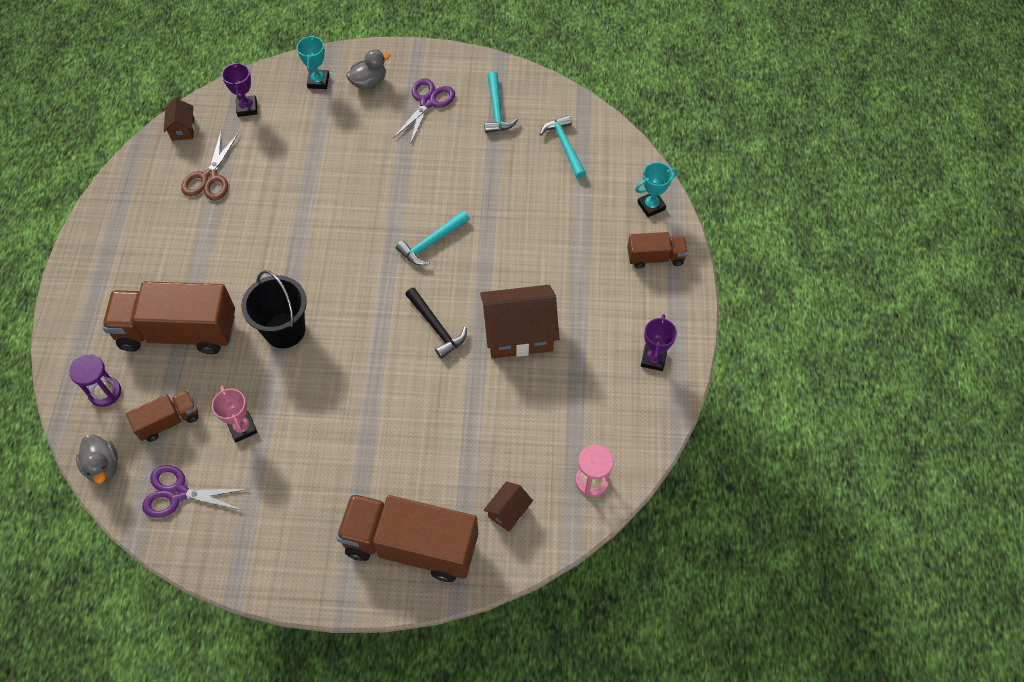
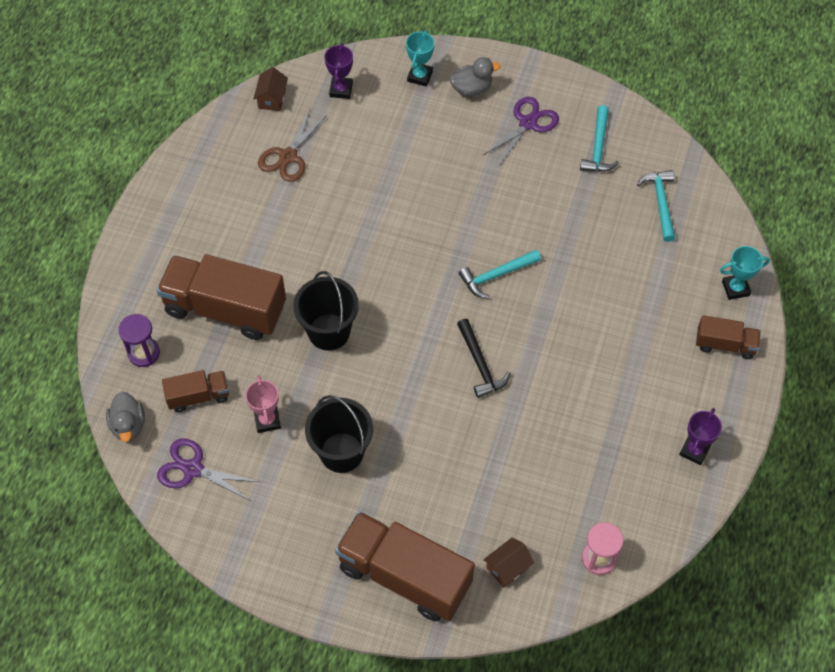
camera: 15 degrees right, 0 degrees up
(322, 441) = (341, 452): none -> black bucket
(519, 333) = (562, 391): brown house -> none

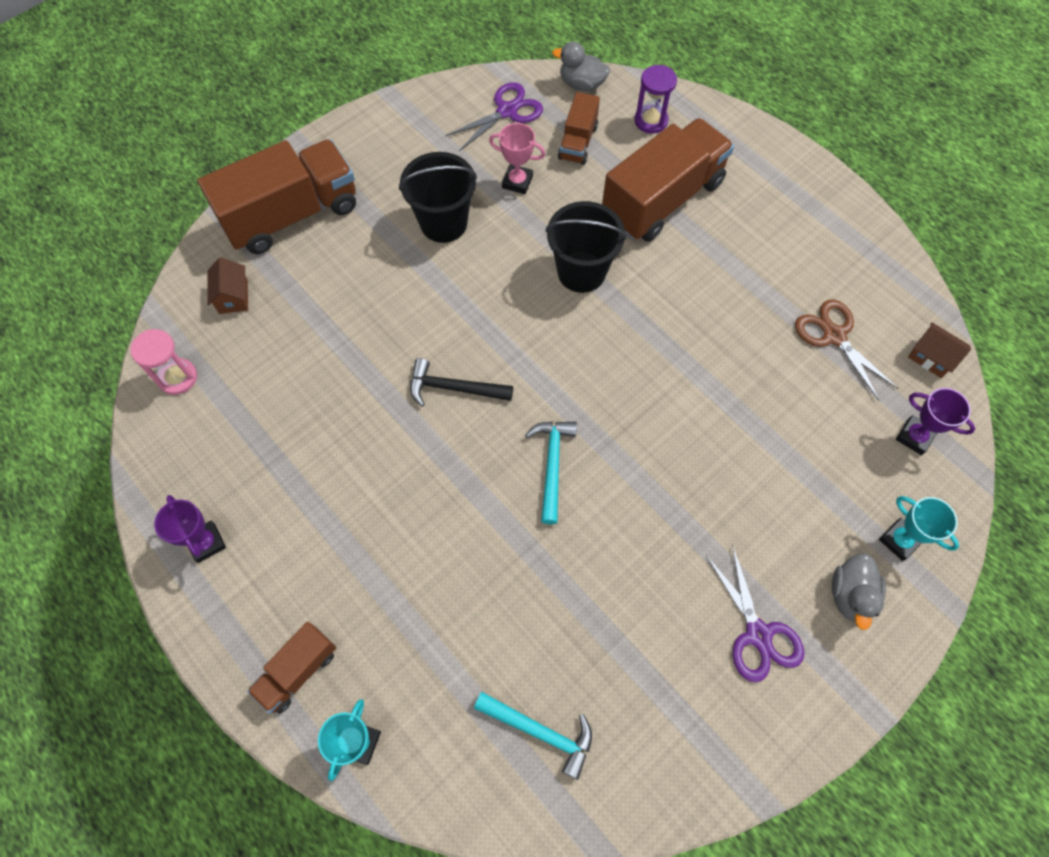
camera: 120 degrees right, 5 degrees up
(598, 147) = (673, 705): turquoise hammer -> none

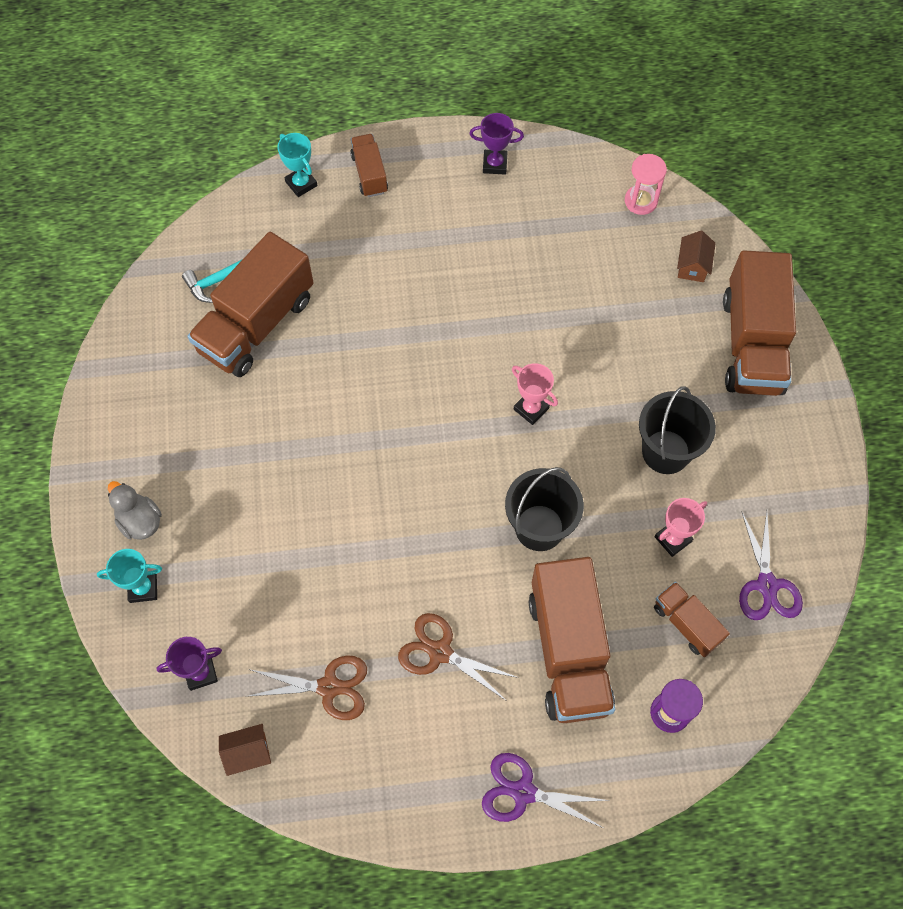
camera: 125 degrees right, 0 degrees up
(233, 297) = (692, 266): brown house -> brown house turned 75 degrees clockwise
(454, 388) = (500, 368): black hammer -> none
(477, 340) = (531, 409): none -> pink trophy
(552, 465) = (388, 394): turquoise hammer -> none
(570, 649) = (257, 324): none -> brown truck
(581, 84) = (760, 679): grey duck -> none
(738, 279) = (440, 652): none -> brown scissors
(758, 634) = (169, 441): purple scissors -> purple scissors (523, 792)

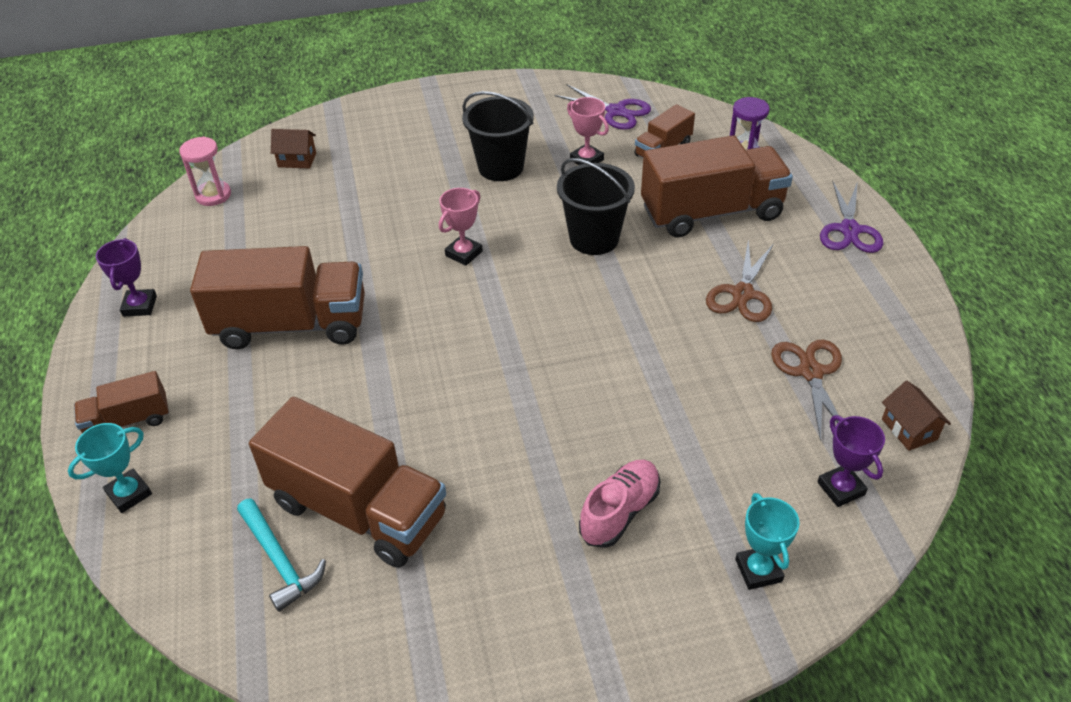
camera: 95 degrees left, 20 degrees down
(140, 521) = (668, 593): grey duck -> none
(215, 499) = (619, 512): none -> pink shoe
(752, 343) = (384, 124): brown truck -> brown truck (291, 325)
(767, 585) = (616, 111): purple scissors -> purple scissors turned 45 degrees clockwise

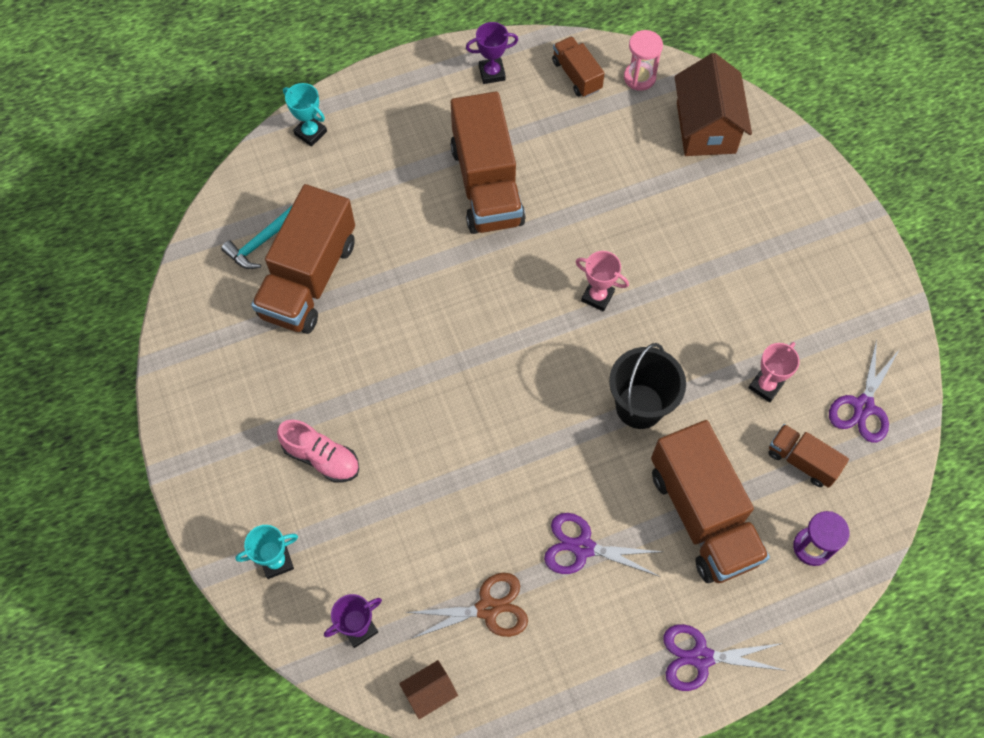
camera: 80 degrees right, 20 degrees up
(128, 421) = (374, 108): brown truck -> brown truck (576, 75)
(297, 160) = (705, 127): brown house -> brown house, size x2.03
(501, 167) = (734, 306): black bucket -> none
(742, 294) = (583, 547): brown scissors -> purple scissors

